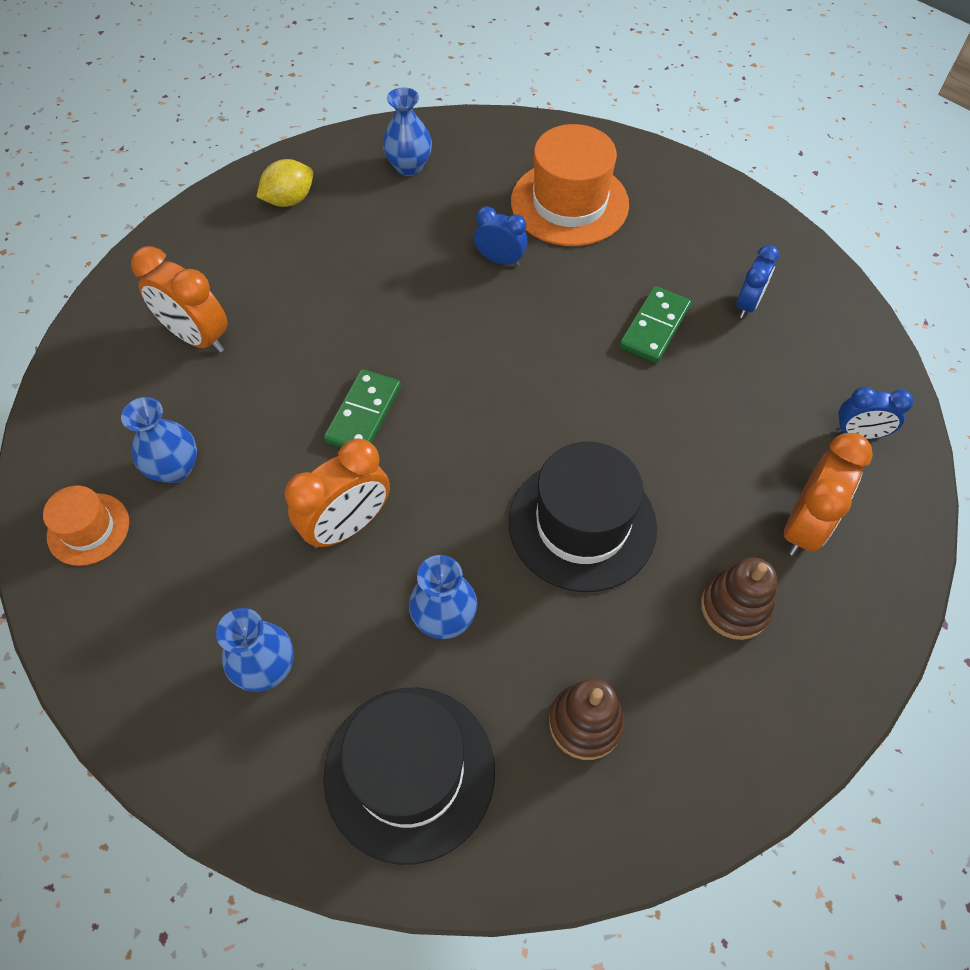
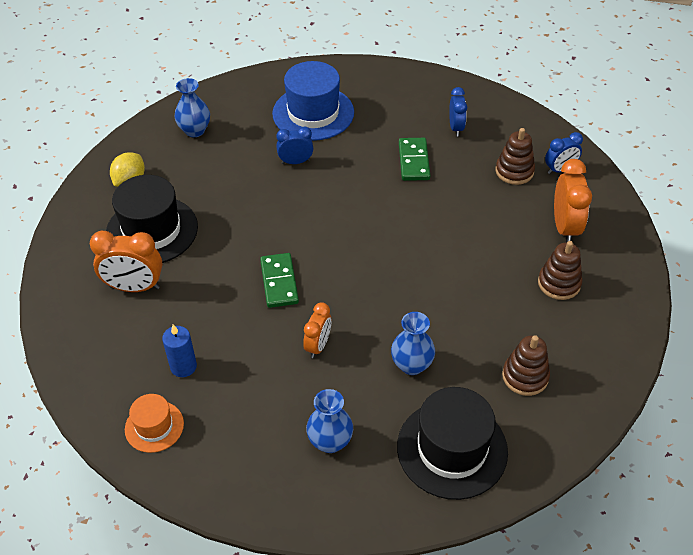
camera: 30 degrees left, 10 degrees down
(175, 468) = (183, 366): blue vase -> blue candle
(348, 526) = (318, 345): orange clock -> orange clock, size x0.63
(569, 203) = (313, 113): orange hat -> blue hat
(582, 524) = (450, 281): black hat -> black hat (152, 230)
(787, 405) = (514, 171): none -> brown stacking toy

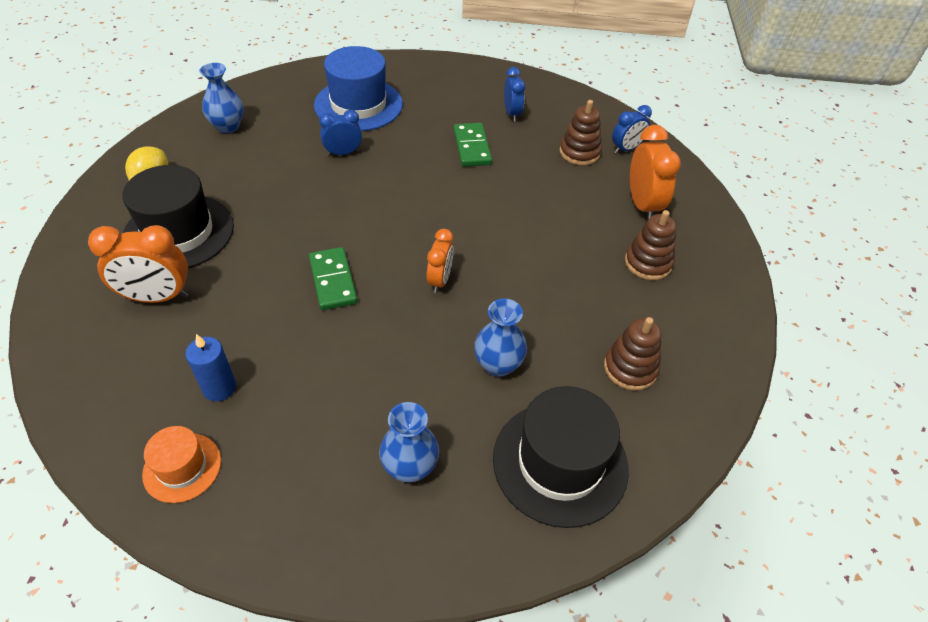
camera: 10 degrees left, 0 degrees up
(318, 345) = (385, 350): orange clock -> orange clock (440, 280)

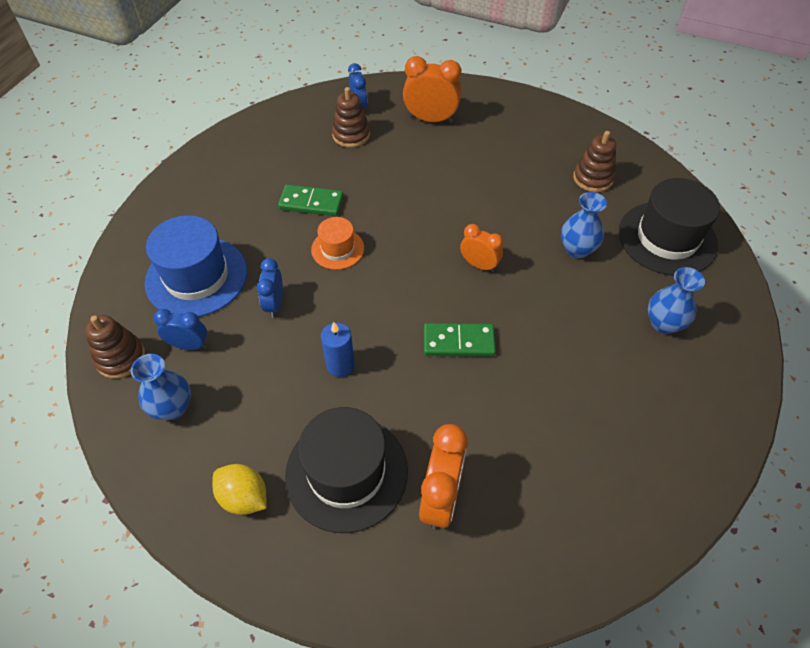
camera: 70 degrees left, 5 degrees up
(182, 467) = (650, 483): orange hat -> orange hat (337, 249)
(219, 388) = (569, 448): blue candle -> blue candle (340, 365)
(512, 113) = (274, 163): blue clock -> blue clock (189, 345)
(648, 263) = (494, 137): brown stacking toy -> brown stacking toy (121, 358)

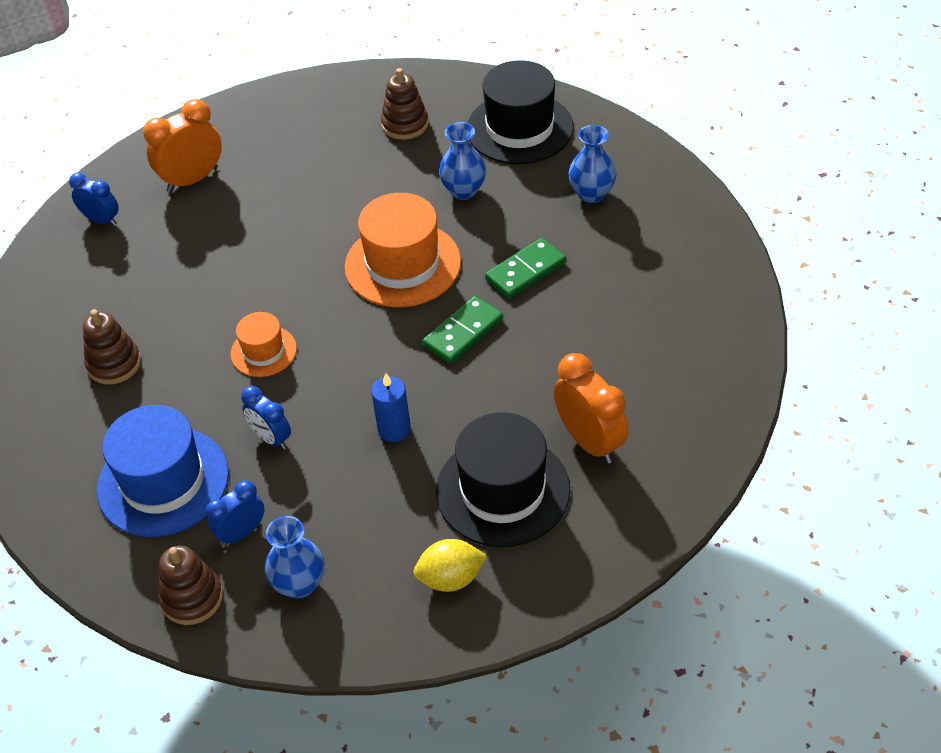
camera: 45 degrees left, 5 degrees down
(311, 202) = (181, 336): green domino -> green domino (525, 271)
(351, 135) = (132, 251): brown stacking toy -> brown stacking toy (114, 364)
(479, 265) = (403, 264): orange clock -> orange hat

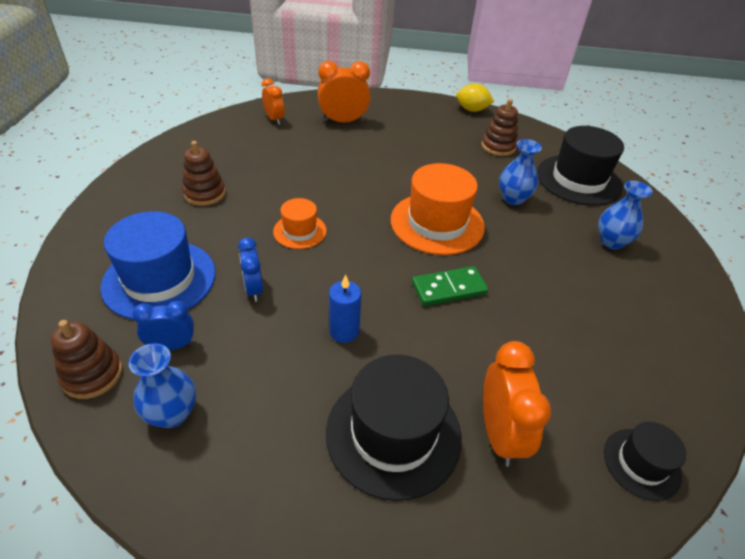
camera: 25 degrees right, 5 degrees down
(102, 220) = (274, 119): blue clock -> orange clock
(450, 578) = (290, 490): yellow lemon -> yellow lemon (472, 110)
(525, 271) = (526, 269): green domino -> none
(712, 401) = (641, 463): none -> black hat

